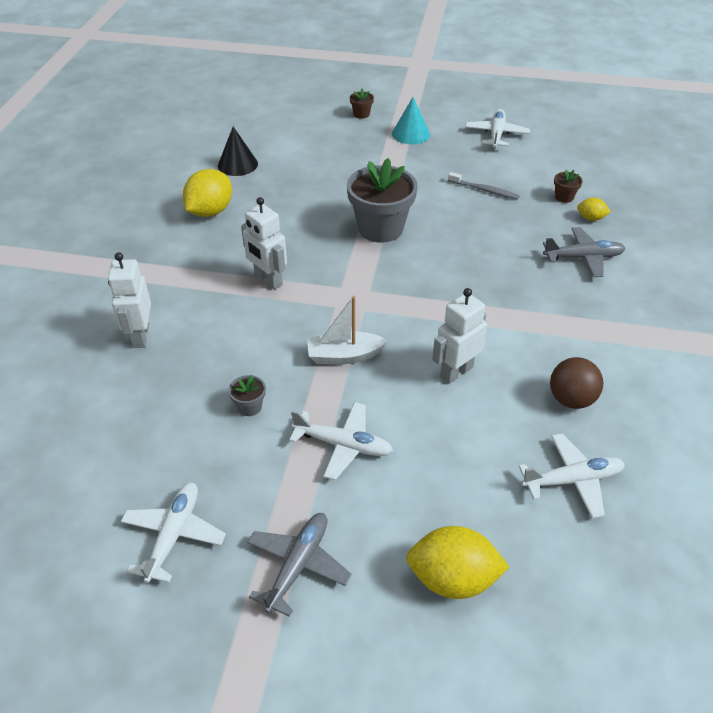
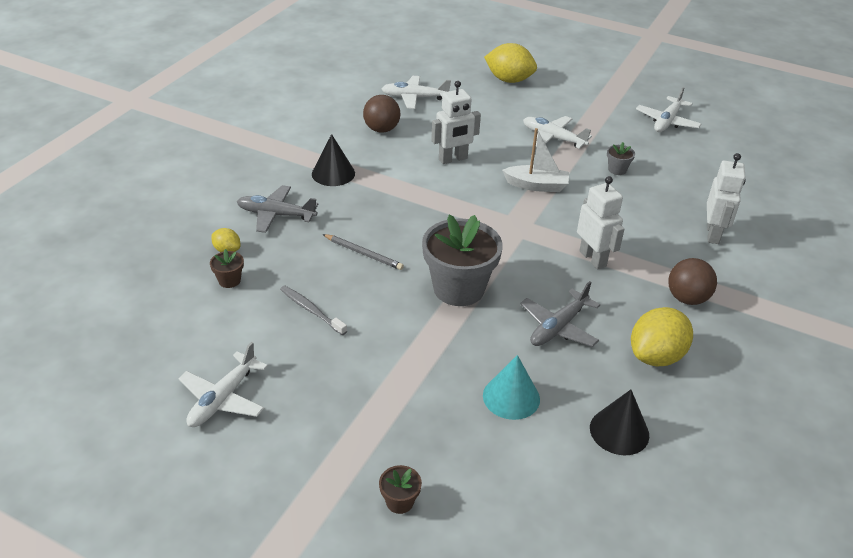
camera: 165 degrees left, 5 degrees down
(179, 261) = (687, 298): none -> brown ball
(298, 565) = (593, 99): grey plane -> grey plane (558, 327)
(411, 134) = (345, 432): turquoise cone -> turquoise cone (511, 397)
(477, 240) = (363, 253): none -> grey pencil
(572, 317) = (333, 173): none -> black cone

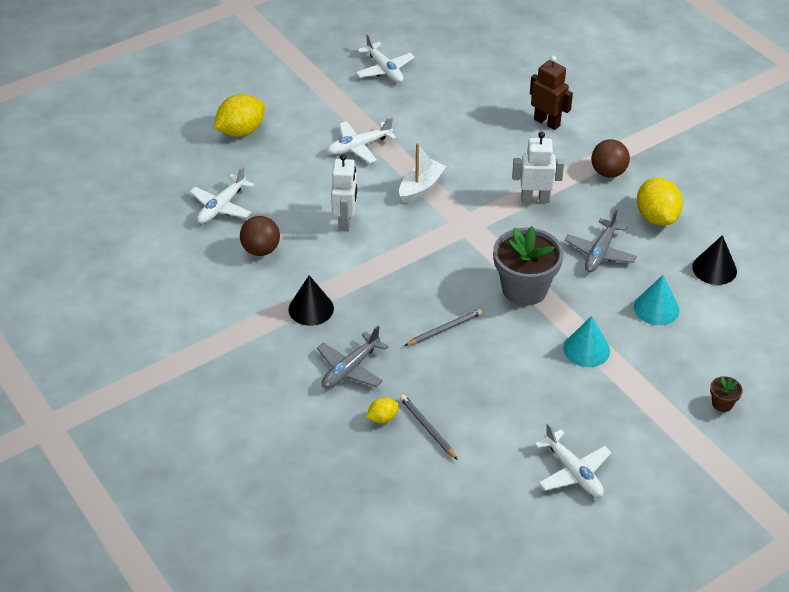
camera: 60 degrees left, 5 degrees up
(229, 280) = (427, 428): brown flower pot -> grey pencil
(311, 310) = (499, 386): grey toothbrush -> none
(406, 358) = (586, 349): none -> turquoise cone
(558, 327) = (600, 253): grey plane -> grey plane turned 45 degrees clockwise
(617, 170) = (431, 131): grey flower pot -> none
(713, 234) = (547, 122): white robot -> brown robot

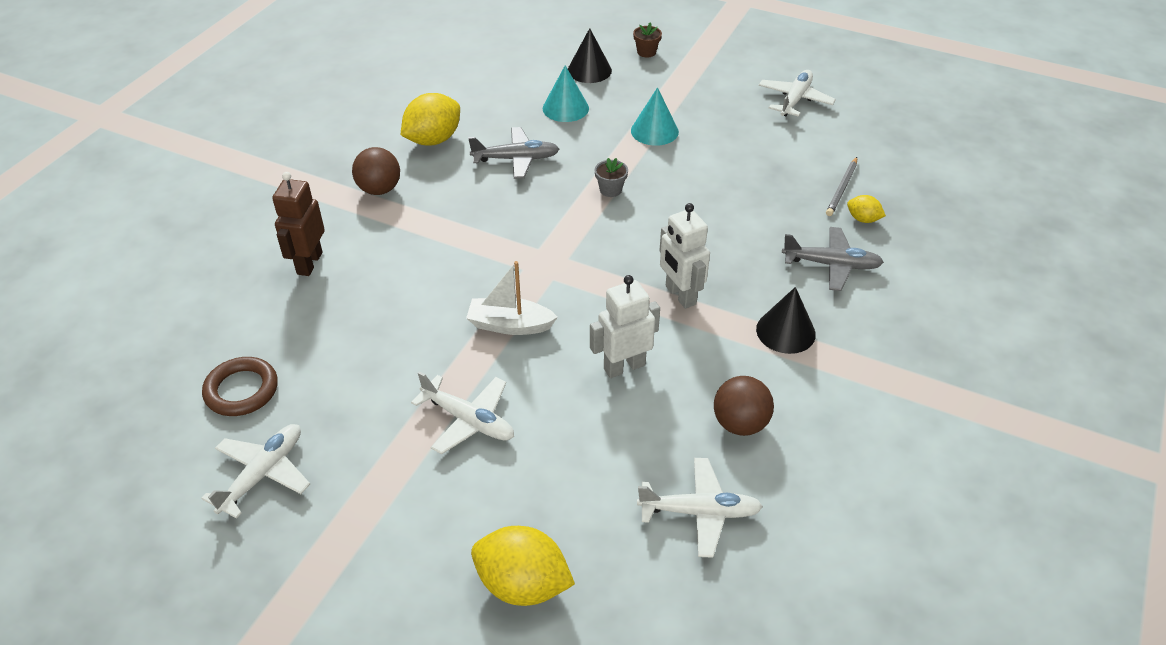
camera: 120 degrees left, 0 degrees up
(444, 329) = (715, 222): grey pencil -> none
(452, 74) = (241, 390): none -> brown ring
(524, 289) = (610, 190): grey flower pot -> grey flower pot, size x0.42
(535, 199) = (463, 227): white robot -> white robot (680, 295)
(714, 269) = (484, 91): black cone -> black cone (589, 70)

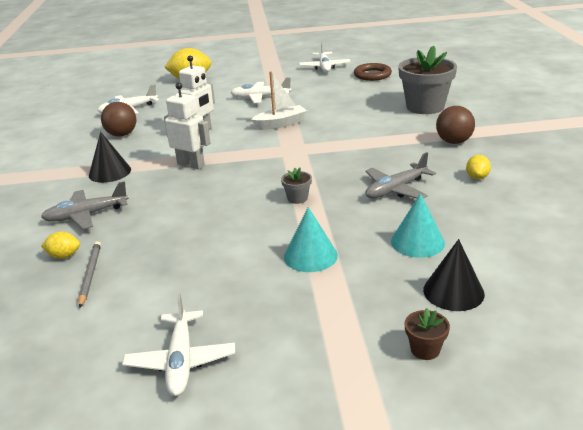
camera: 150 degrees right, 15 degrees down
(309, 263) = (425, 107): brown robot -> grey flower pot
(433, 140) = (477, 177): yellow lemon -> yellow lemon, size x0.50

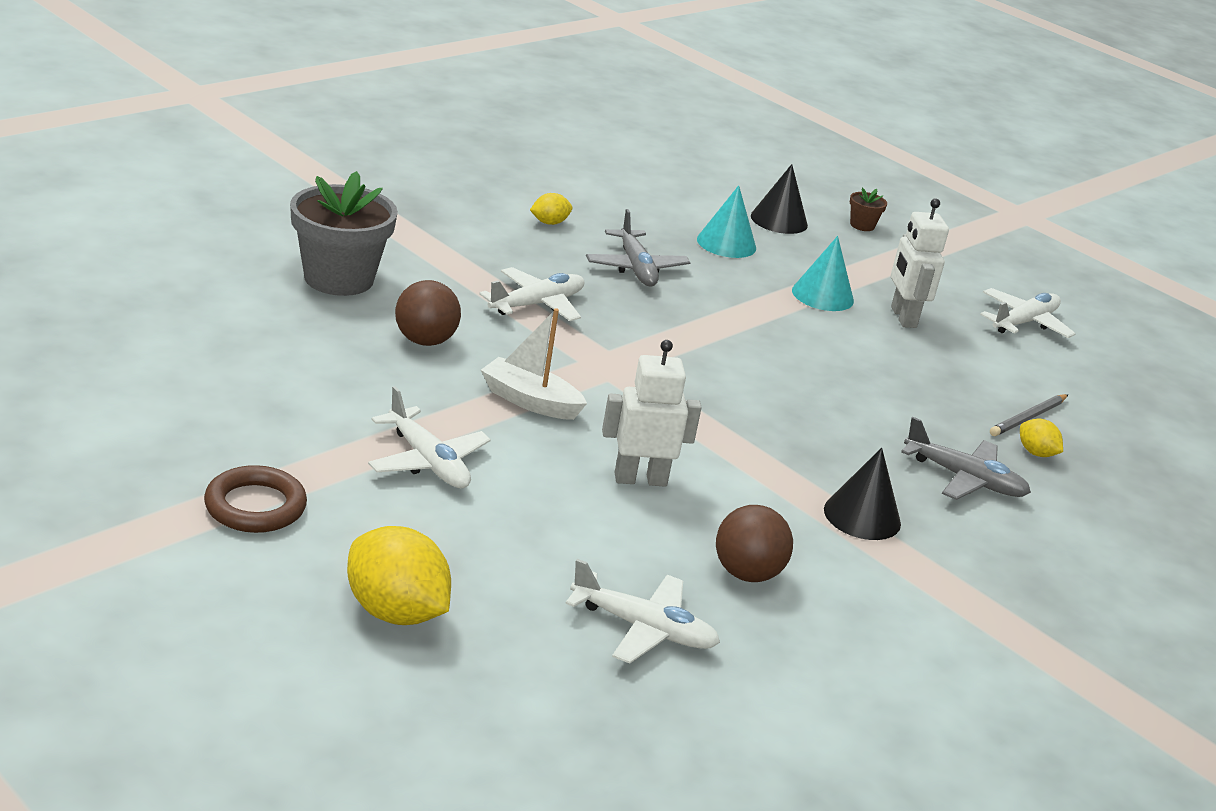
camera: 135 degrees left, 0 degrees up
(191, 165) = (752, 443): white robot -> white robot (903, 317)
(297, 198) = (731, 328): grey flower pot -> none
(324, 67) = (174, 426): white plane -> white plane (537, 304)
(372, 75) = (196, 354): brown ring -> brown ring (255, 506)
(396, 189) = (636, 268): grey plane -> grey plane turned 60 degrees clockwise
(454, 142) = (458, 244): brown ball -> brown ball (425, 341)

